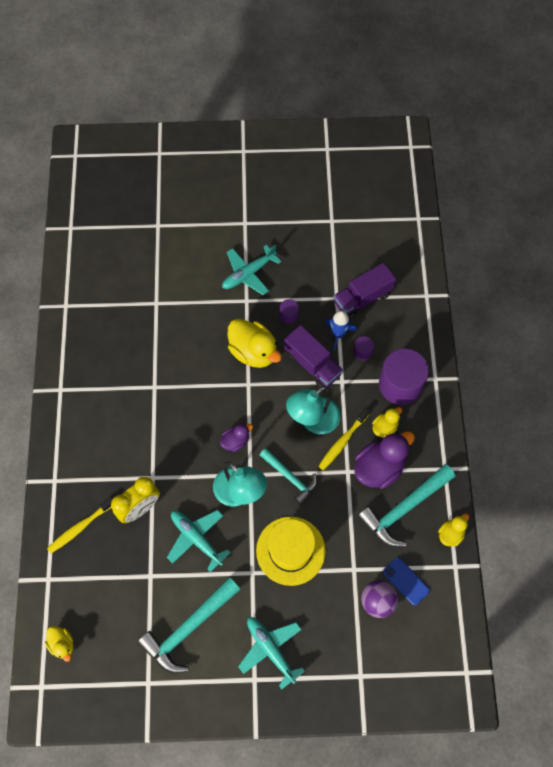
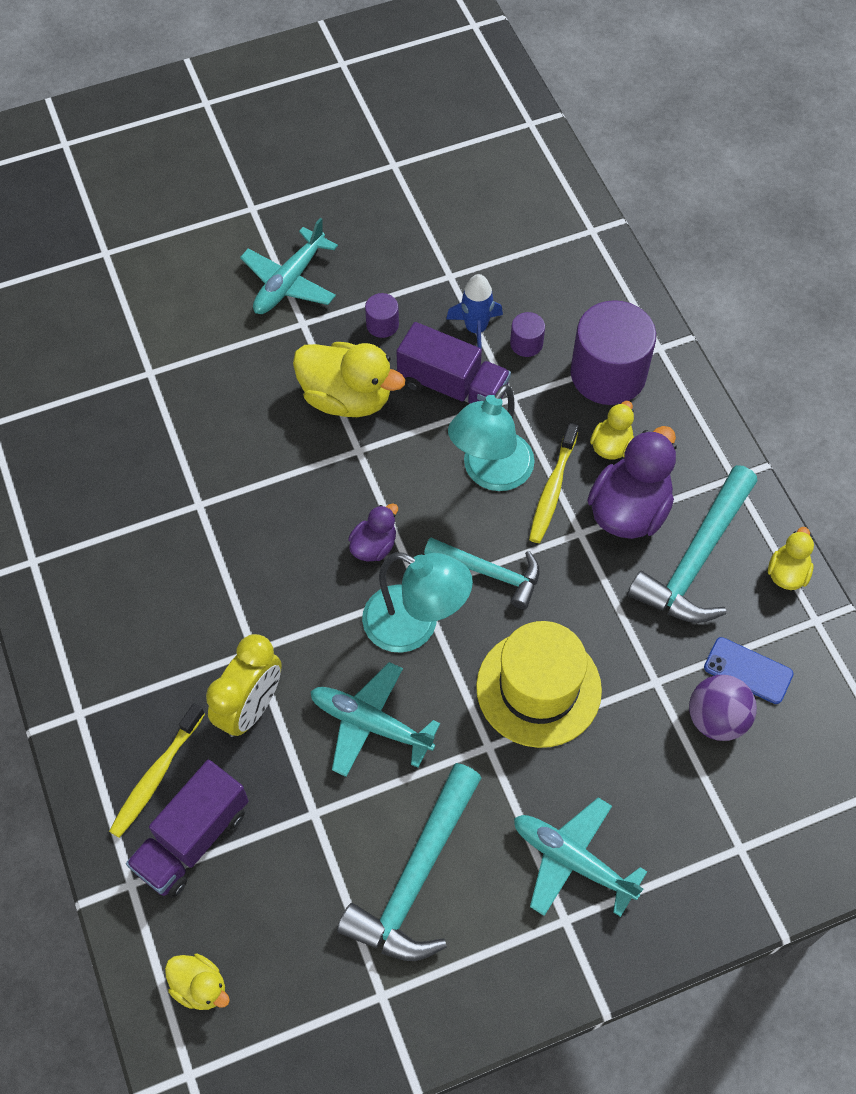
camera: 20 degrees left, 5 degrees down
(362, 298) = (492, 264): purple truck -> purple truck (192, 839)

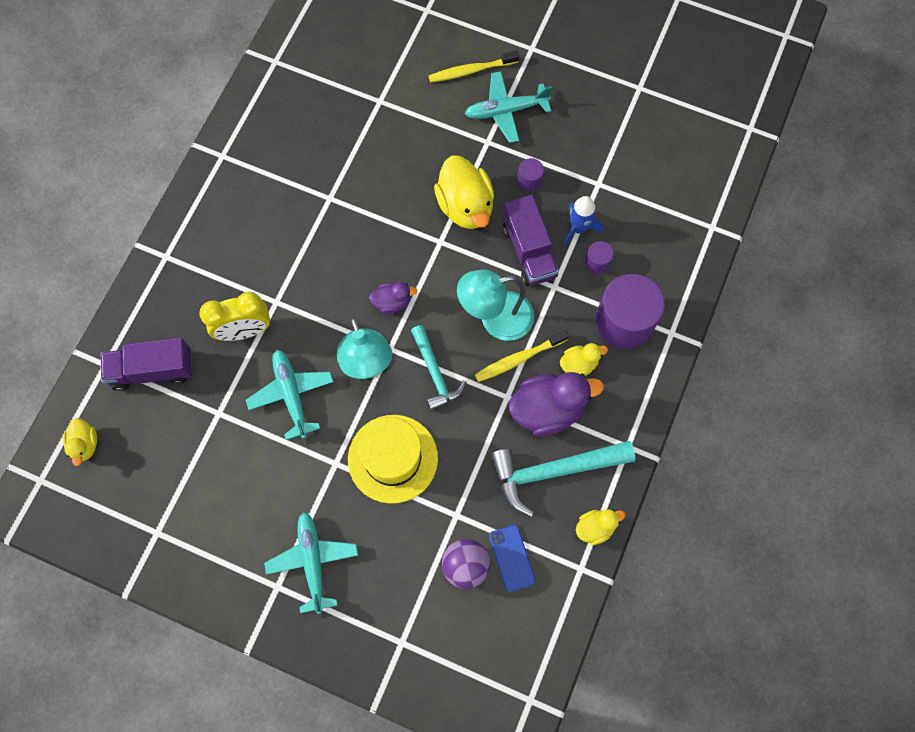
camera: 45 degrees right, 10 degrees up
(156, 776) = (168, 322): yellow toothbrush -> yellow toothbrush (471, 71)
(416, 877) = (232, 493): turquoise hammer -> none

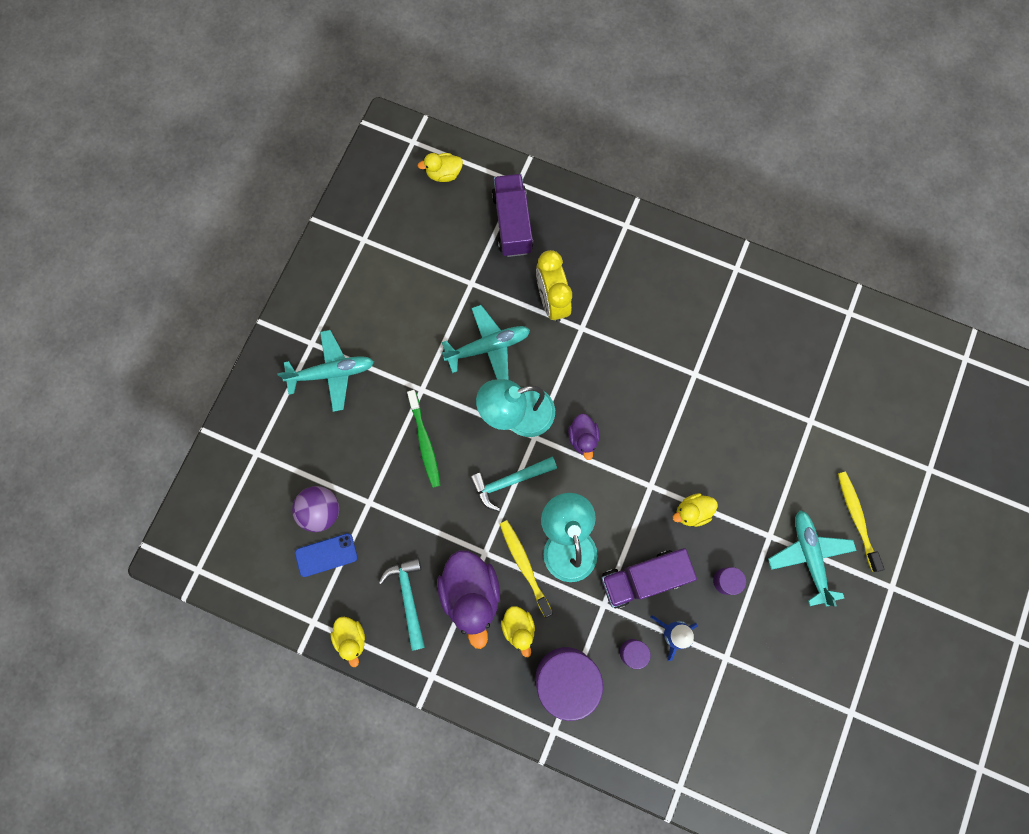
camera: 90 degrees right, 5 degrees up
(393, 458) = (425, 442): yellow hat -> green toothbrush
(465, 206) = (692, 512): yellow duck -> yellow duck, size x0.53
(553, 471) = (408, 598): turquoise hammer -> turquoise hammer, size x0.64

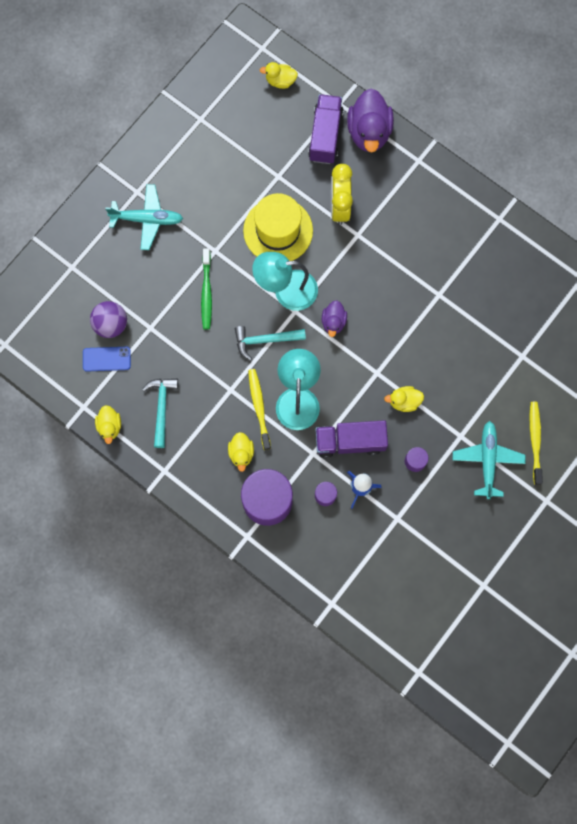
camera: 15 degrees right, 0 degrees up
(471, 593) = (211, 418): purple duck -> purple duck (369, 132)
(488, 347) = (278, 230): turquoise plane -> yellow hat

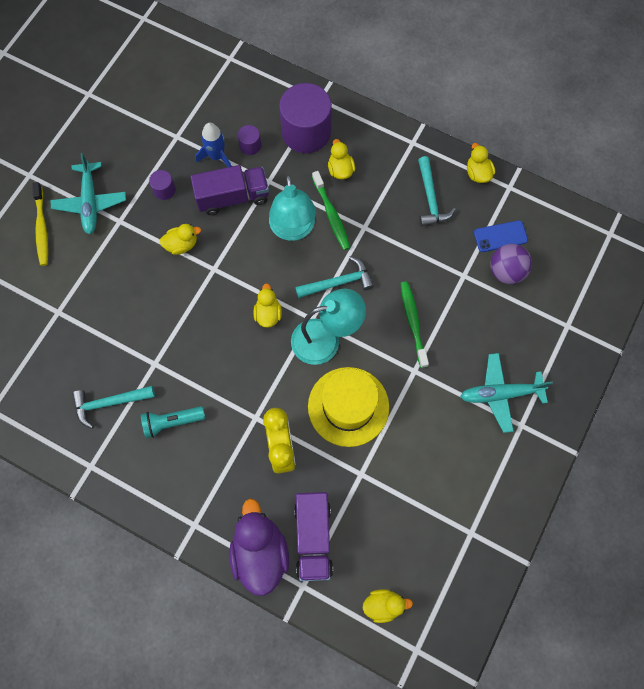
camera: 170 degrees right, 5 degrees down
(259, 407) = (331, 215): yellow toothbrush -> green toothbrush
(333, 322) = (268, 314): purple duck -> yellow duck
(429, 242) = (172, 422): none -> turquoise flashlight
(480, 267) = (109, 403): none -> turquoise hammer

